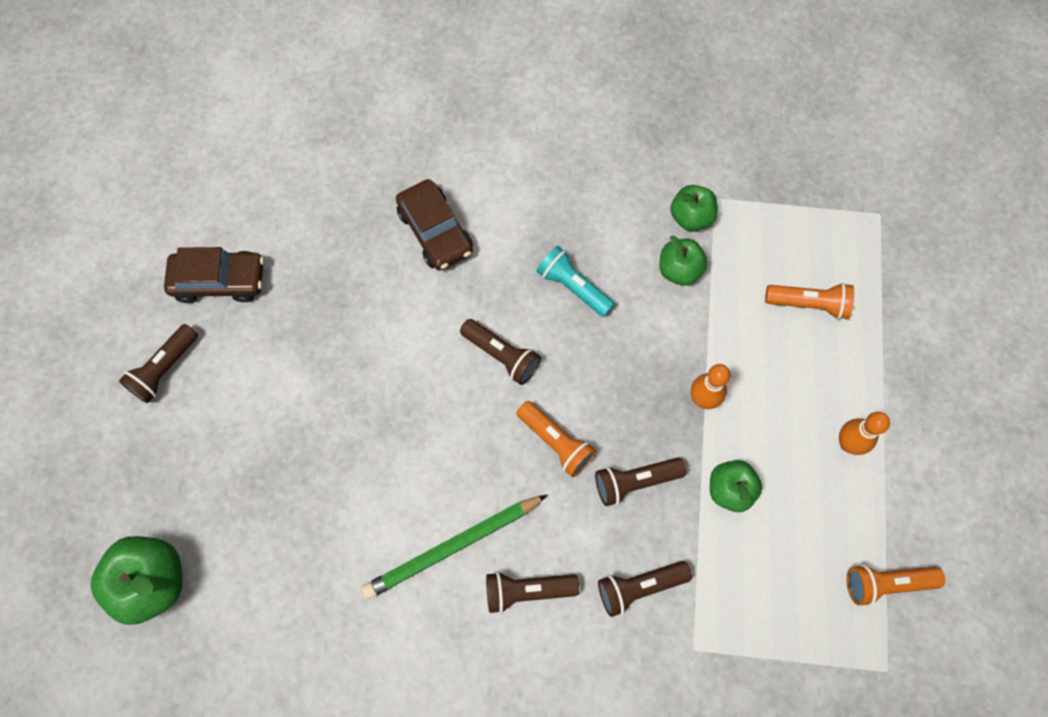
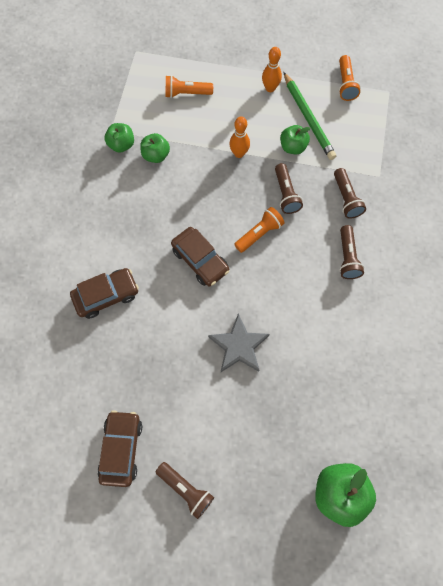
camera: 85 degrees left, 0 degrees up
(366, 424) = (239, 346): none -> grey star
(452, 547) = (320, 297): green pencil -> green pencil (308, 118)
(502, 355) = (200, 260): brown flashlight -> brown car
(573, 287) = (159, 215): turquoise flashlight -> none
(808, 304) = (186, 93): orange flashlight -> orange flashlight turned 105 degrees counterclockwise

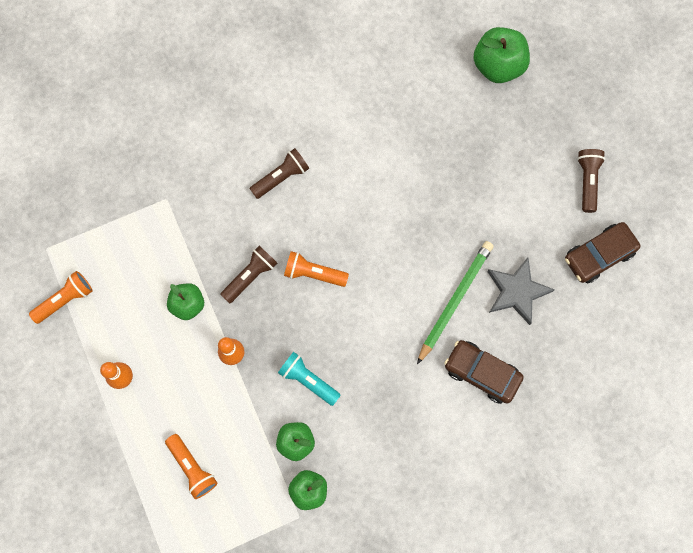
camera: 125 degrees left, 5 degrees up
(189, 185) = (308, 380): none -> turquoise flashlight
(200, 260) = (382, 310): brown car -> none
(239, 346) = (439, 218): grey star -> grey star (516, 291)
(308, 118) = (139, 311): green pencil -> green pencil (455, 300)
(346, 198) = (216, 215): brown flashlight -> none

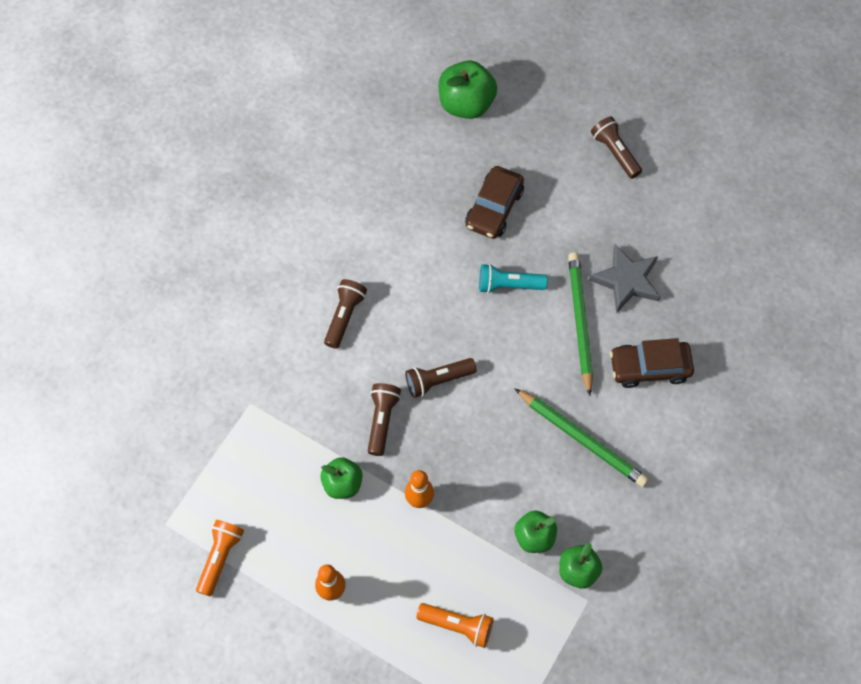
camera: 35 degrees left, 10 degrees down
(308, 380) = (504, 476): turquoise flashlight -> turquoise flashlight (508, 285)
(313, 273) = (438, 380): orange flashlight -> brown flashlight
(387, 393) = (582, 439): none -> green pencil
(599, 255) = (671, 207): brown car -> brown car (494, 208)

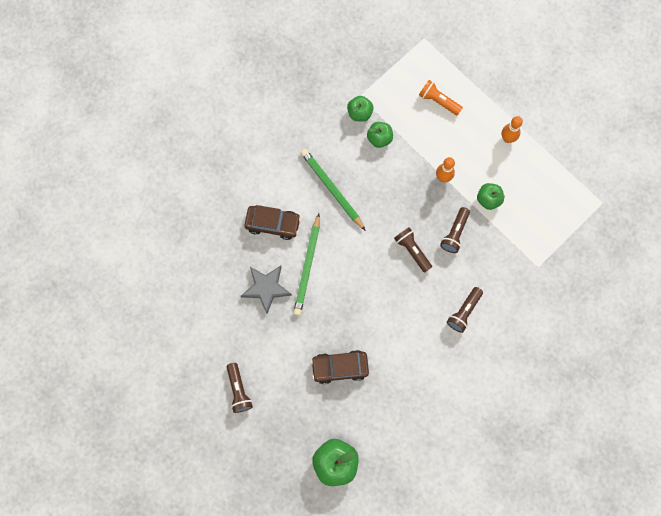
camera: 165 degrees left, 10 degrees up
(220, 558) = (571, 174): orange flashlight -> none
(438, 380) = (412, 251): brown flashlight -> brown flashlight turned 120 degrees counterclockwise
(494, 208) = (340, 367): brown car -> brown car turned 135 degrees counterclockwise
(508, 285) = (347, 305): turquoise flashlight -> none

